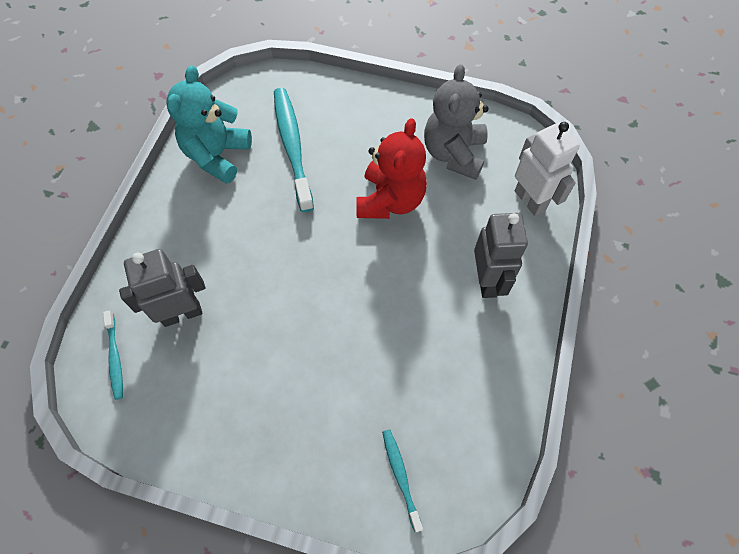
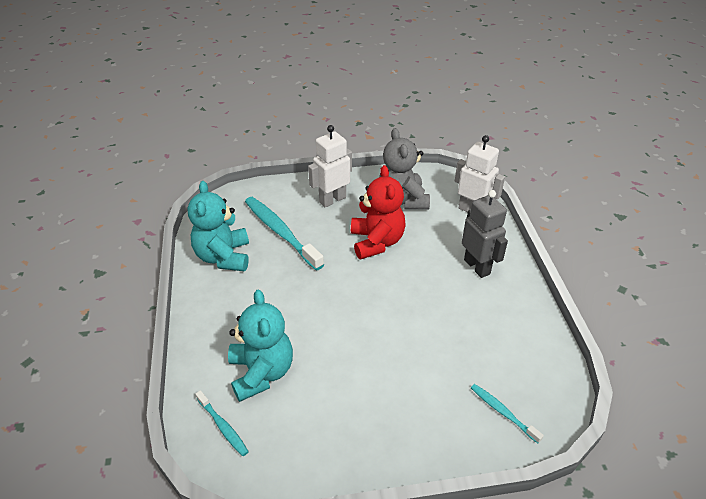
camera: 25 degrees left, 20 degrees down
(182, 313) = (261, 372): grey robot -> turquoise teddy bear
(372, 123) = (332, 200): none -> white robot

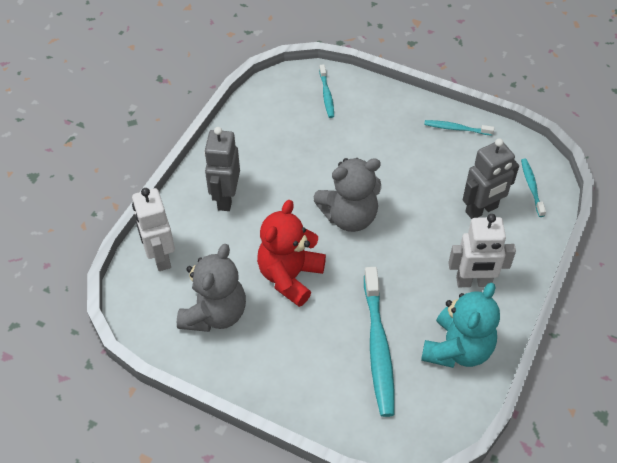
camera: 145 degrees left, 10 degrees up
(261, 372) = (481, 210): turquoise teddy bear -> grey robot
(332, 200) = (289, 361): white robot -> white robot (473, 282)
(341, 454) = (456, 128): none -> turquoise toothbrush
(372, 304) = (349, 216): none -> grey teddy bear

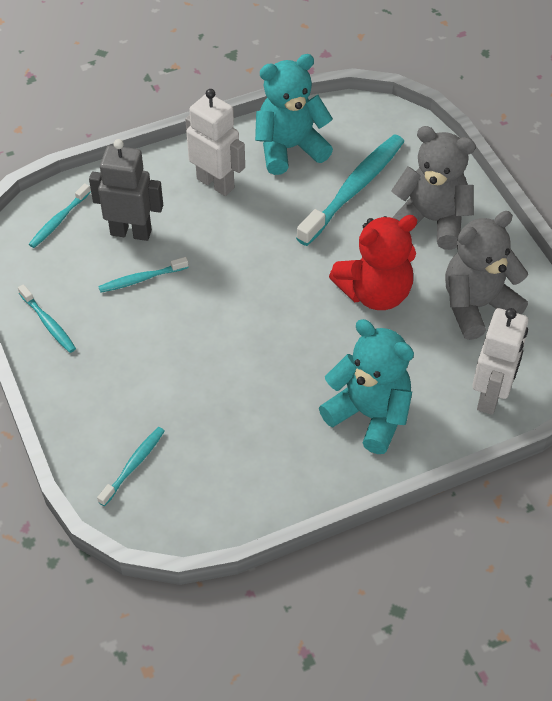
camera: 140 degrees left, 0 degrees up
(225, 198) = (369, 415): grey robot -> turquoise teddy bear
(349, 216) = (261, 309): grey teddy bear -> grey teddy bear (431, 220)
(439, 186) = (141, 279): none -> turquoise toothbrush

